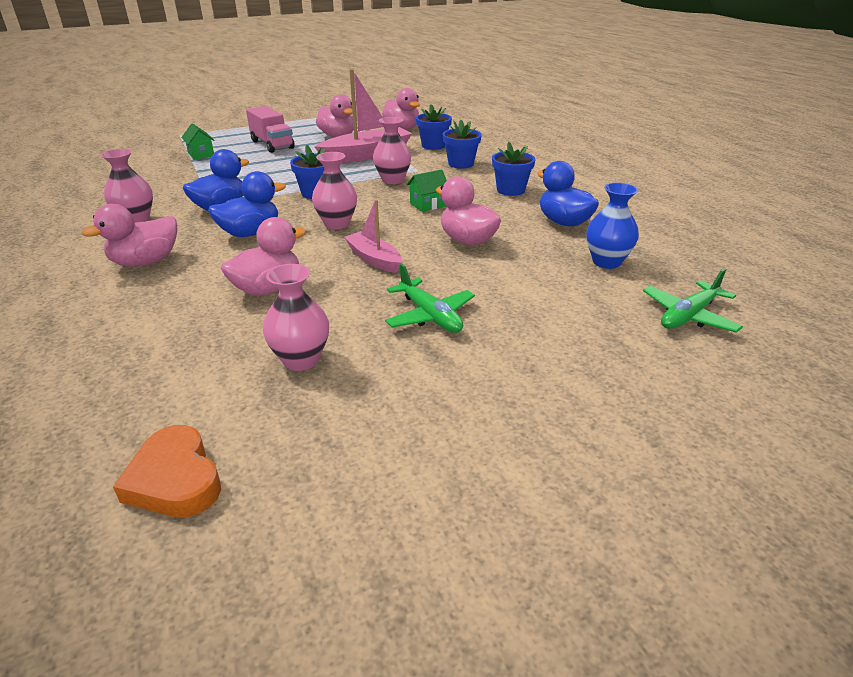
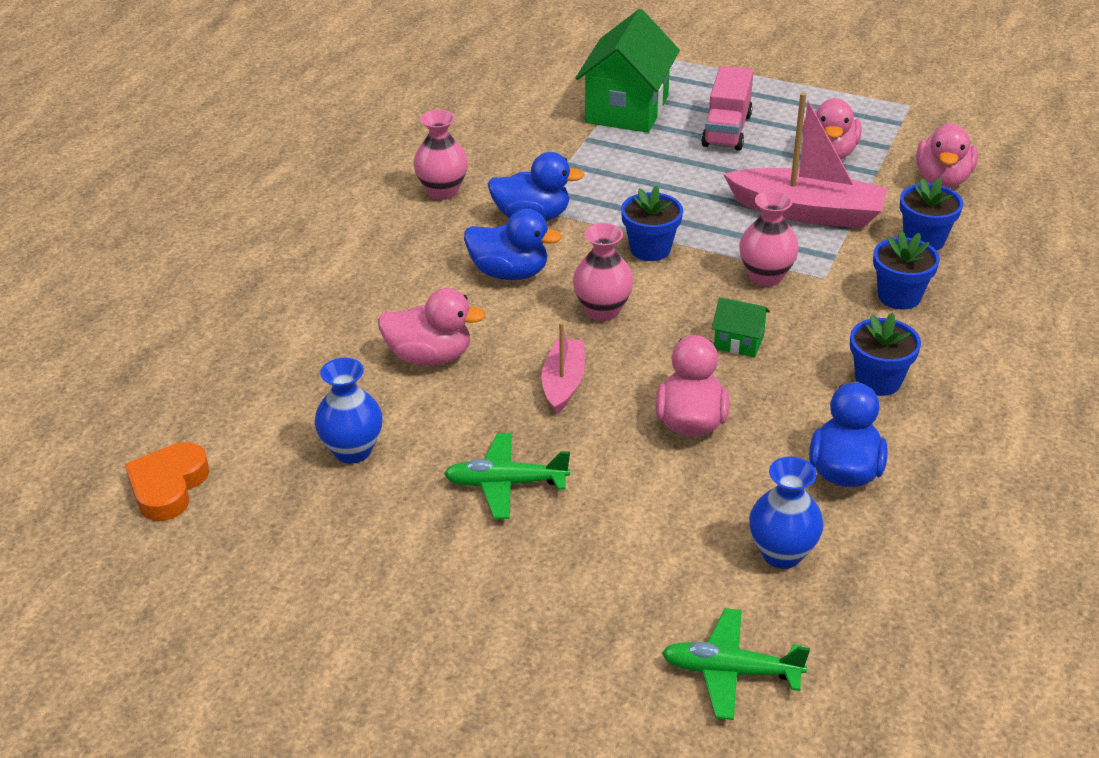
camera: 50 degrees right, 5 degrees up
(146, 262) = (385, 257): pink duck -> none
(201, 154) = (627, 109): green house -> green house, size x2.20
(301, 360) = (352, 451): pink vase -> blue vase
(430, 316) = (505, 483): green plane -> green plane turned 75 degrees clockwise

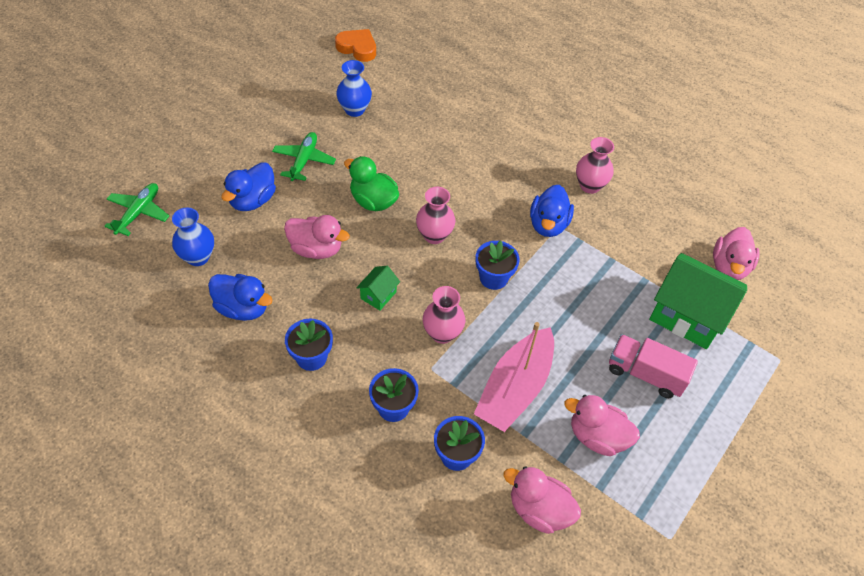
camera: 100 degrees right, 15 degrees up
(429, 356) = (419, 150): pink duck -> pink duck (729, 267)
(509, 273) = (488, 200): blue duck -> blue duck (252, 200)
(563, 383) = (373, 201): pink boat -> green duck

